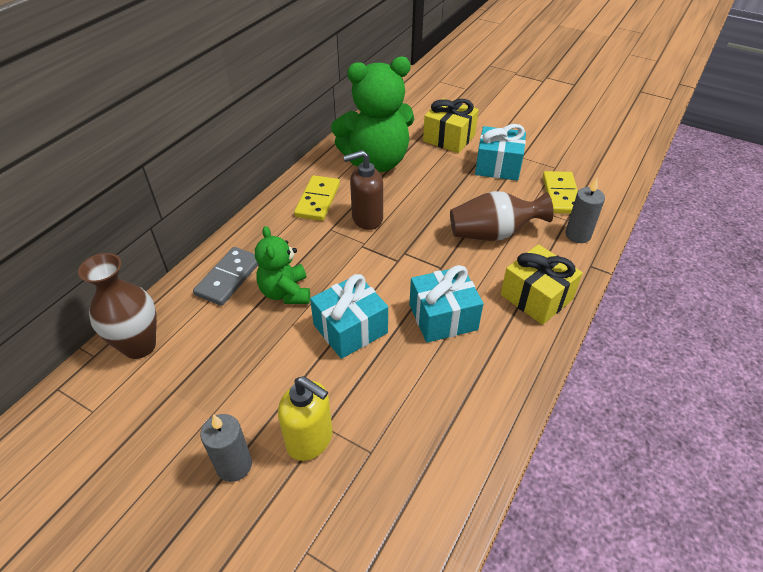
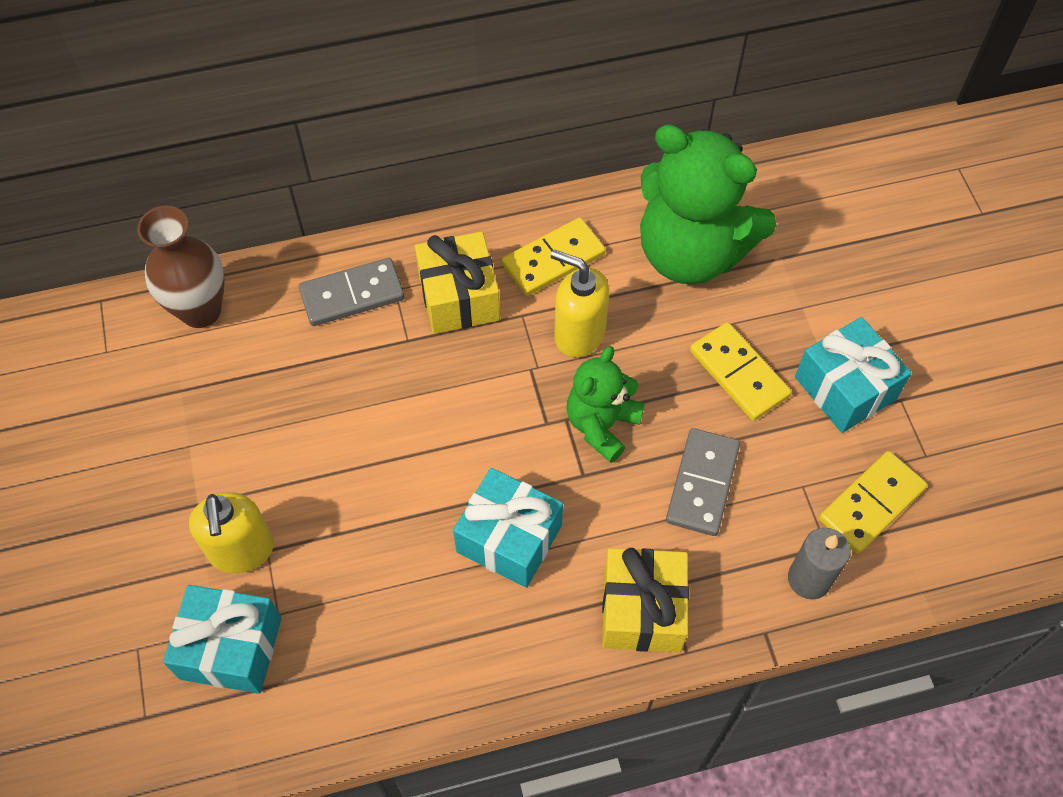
camera: 45 degrees right, 15 degrees up
(234, 465) = (160, 514): grey candle -> none
(285, 292) = (387, 363): green teddy bear -> green teddy bear (601, 425)
(350, 329) = (402, 466): turquoise gift -> turquoise gift (231, 648)
(366, 218) = (579, 334): brown soap dispenser -> yellow soap dispenser
(449, 138) = (837, 287): yellow gift -> yellow gift (459, 297)
(452, 188) = (738, 374): none -> yellow domino
(493, 234) = (702, 484): brown vase -> grey domino

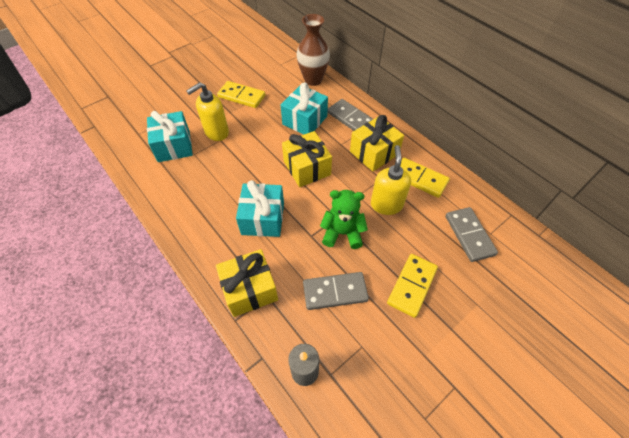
camera: 65 degrees right, 5 degrees down
(433, 421) = (307, 168): none -> yellow gift
(691, 253) = (469, 235): green teddy bear -> grey domino
(845, 388) = (440, 349): turquoise gift -> turquoise gift (305, 120)
(871, 504) = (371, 393): yellow domino -> yellow domino (241, 96)

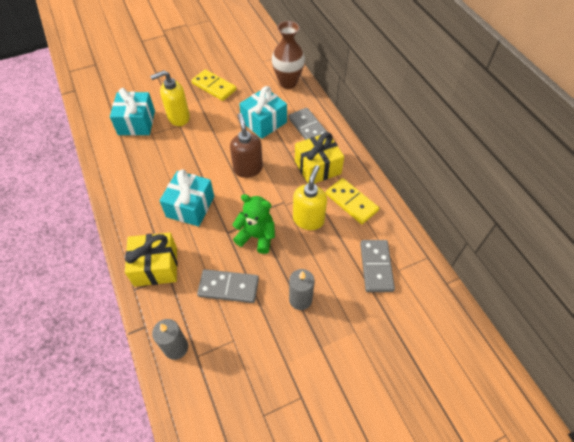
camera: 15 degrees right, 0 degrees up
(307, 168) = (248, 168): yellow gift -> brown soap dispenser
(411, 286) = (300, 299): yellow domino -> grey candle

